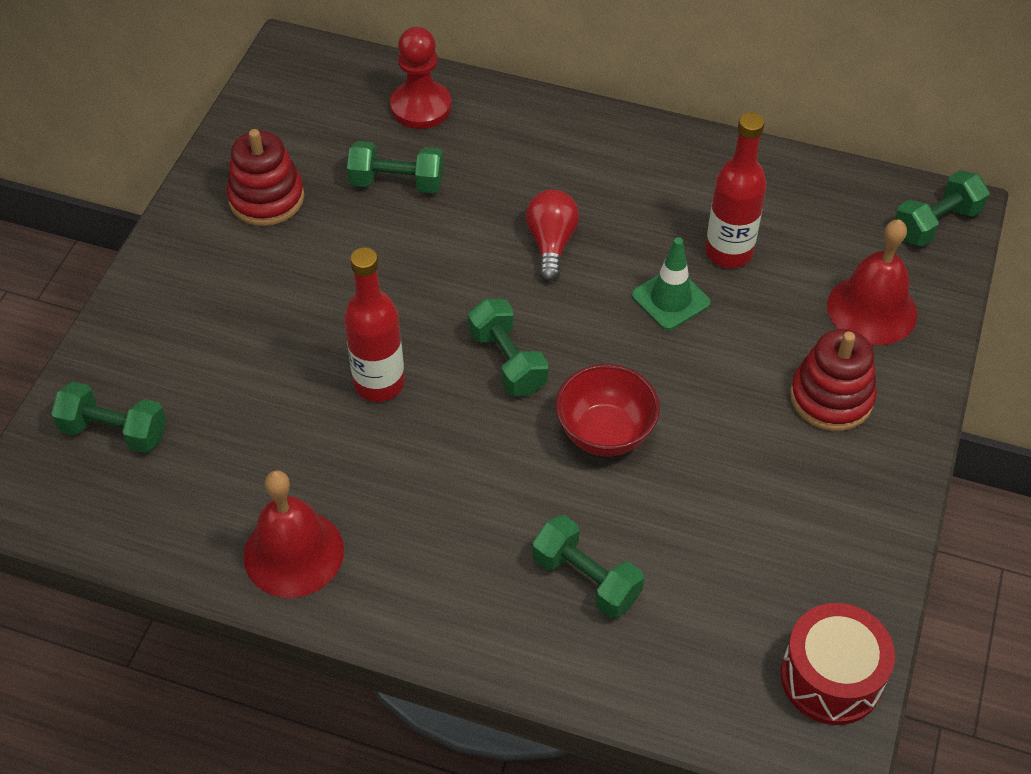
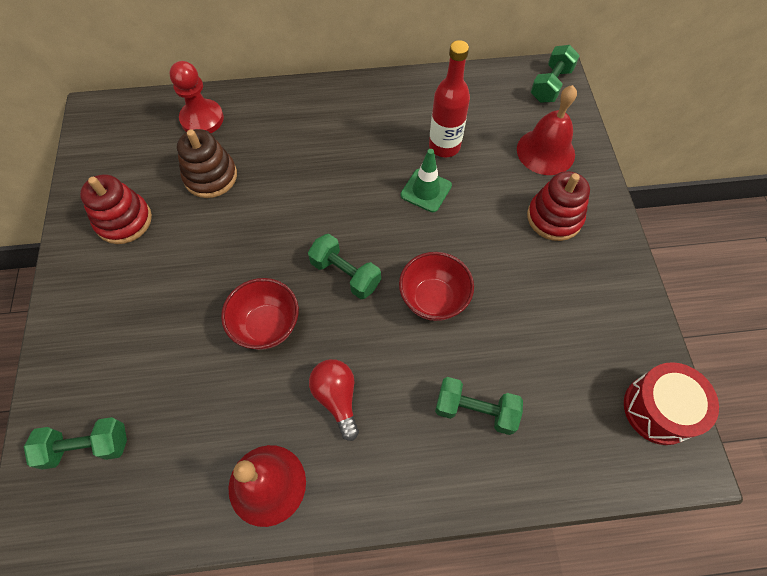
camera: 25 degrees left, 10 degrees up
(379, 383) = (267, 326): red bottle -> red bowl
(397, 182) = (210, 176): green dumbbell -> brown stacking toy
(551, 243) = (332, 181): red light bulb -> red light bulb (337, 398)

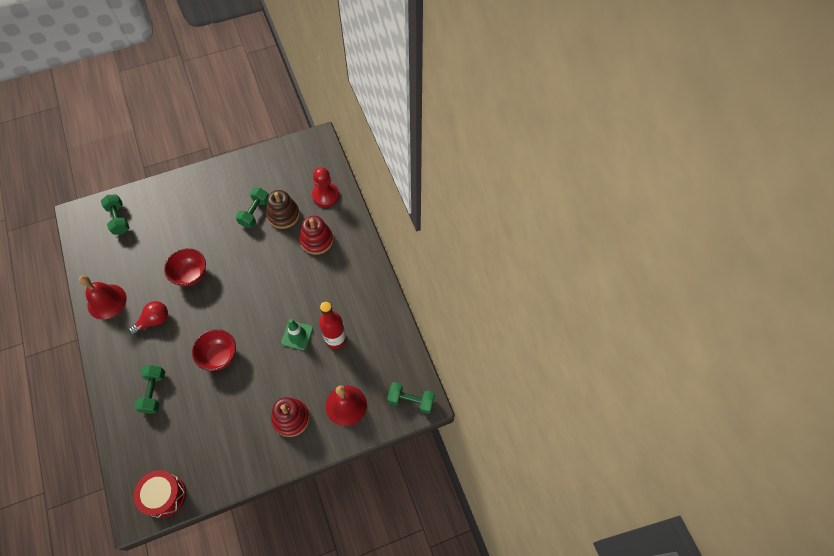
camera: 75 degrees right, 0 degrees up
(124, 220) = (245, 184): red stacking toy -> red stacking toy (317, 240)
(345, 274) = (229, 305): green dumbbell -> green dumbbell (255, 212)

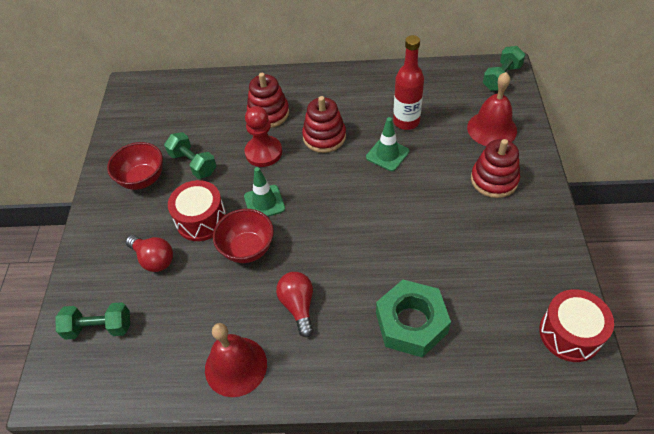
camera: 65 degrees left, 10 degrees down
(154, 392) = (411, 323): green dumbbell -> green nut
(171, 225) = (154, 259): none -> red light bulb
(208, 238) = (201, 220): none -> red drum
(219, 356) = (385, 237): red bowl -> red bowl (143, 179)
(231, 270) = (264, 202): none -> green traffic cone
(283, 215) = (214, 137): brown stacking toy -> none
(303, 286) = (324, 137): none -> red stacking toy
(325, 195) = (212, 94): red pawn -> red pawn (263, 152)

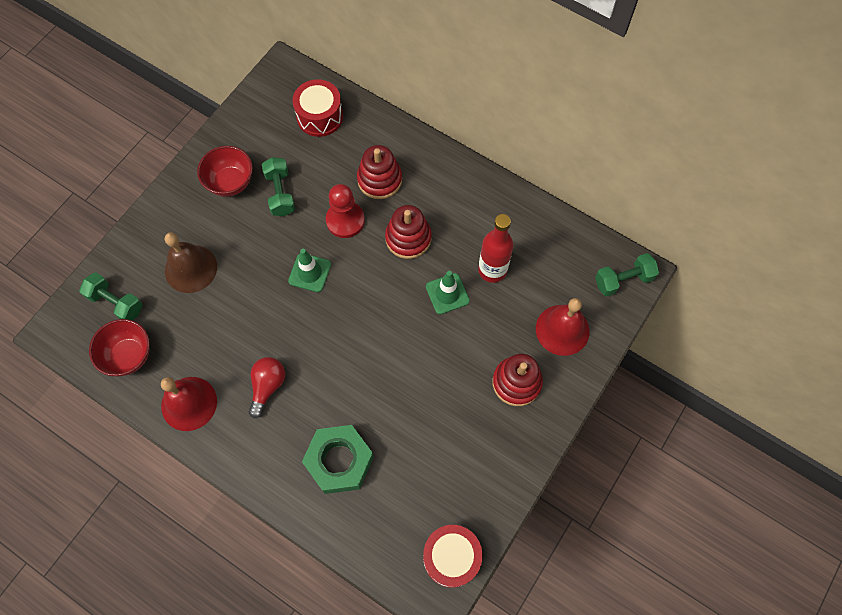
camera: 30 degrees right, 15 degrees up
(154, 259) = (191, 268): red light bulb -> brown bell
(201, 220) = (249, 255): red drum -> red drum (320, 116)
(247, 249) = (266, 308): red bowl -> red bowl (129, 355)

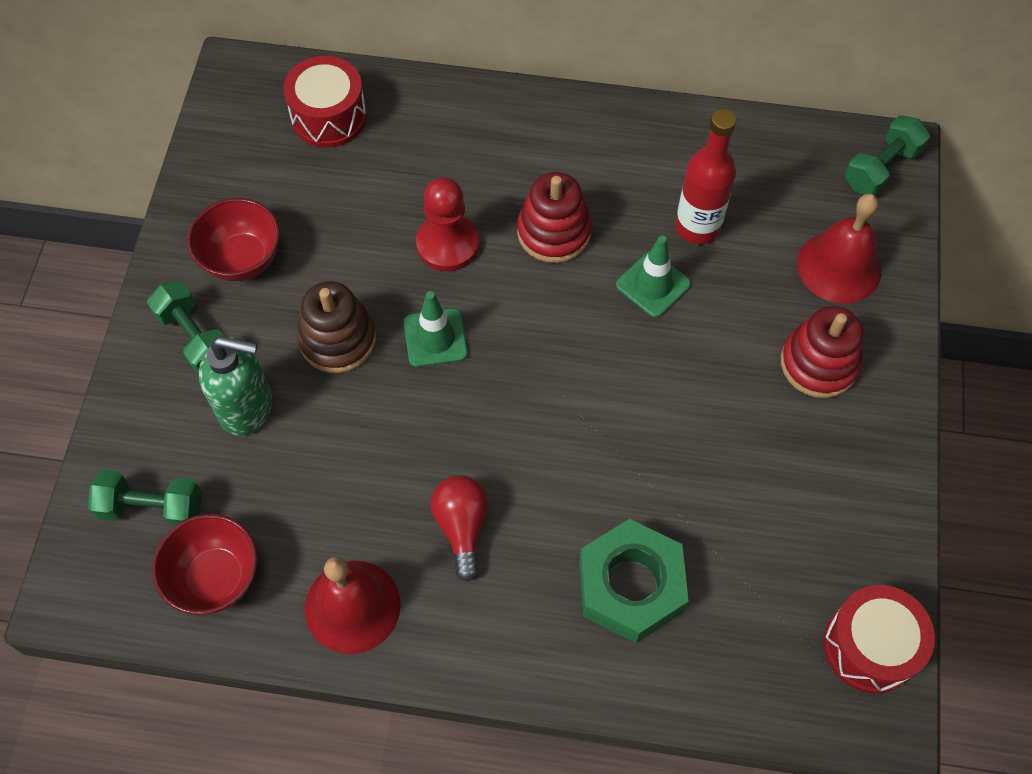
camera: 25 degrees left, 5 degrees down
(191, 268) = (247, 407): brown bell -> green soap dispenser
(257, 250) = (337, 339): none -> brown stacking toy
(280, 193) = (328, 245): green dumbbell -> green dumbbell (195, 338)
(379, 180) = (467, 169): red stacking toy -> none

